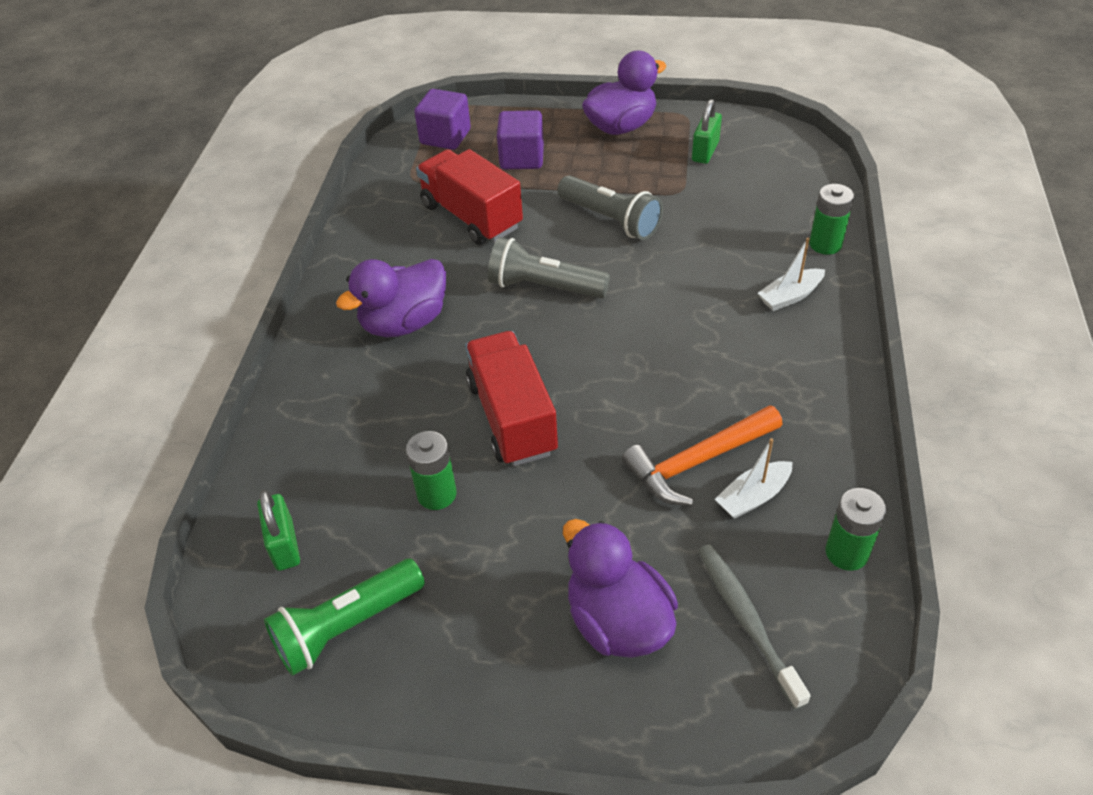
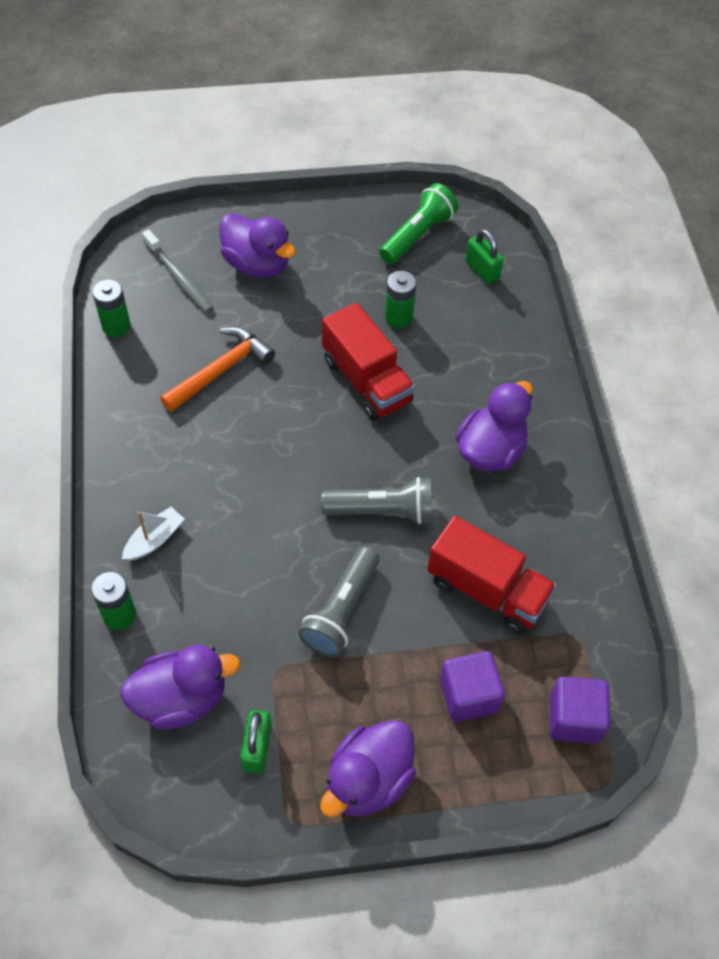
camera: 160 degrees right, 10 degrees up
(611, 219) = (341, 611): grey flashlight -> grey flashlight turned 90 degrees counterclockwise
(753, 496) = (179, 352): white boat -> none
(767, 185) = (181, 699): none -> purple duck

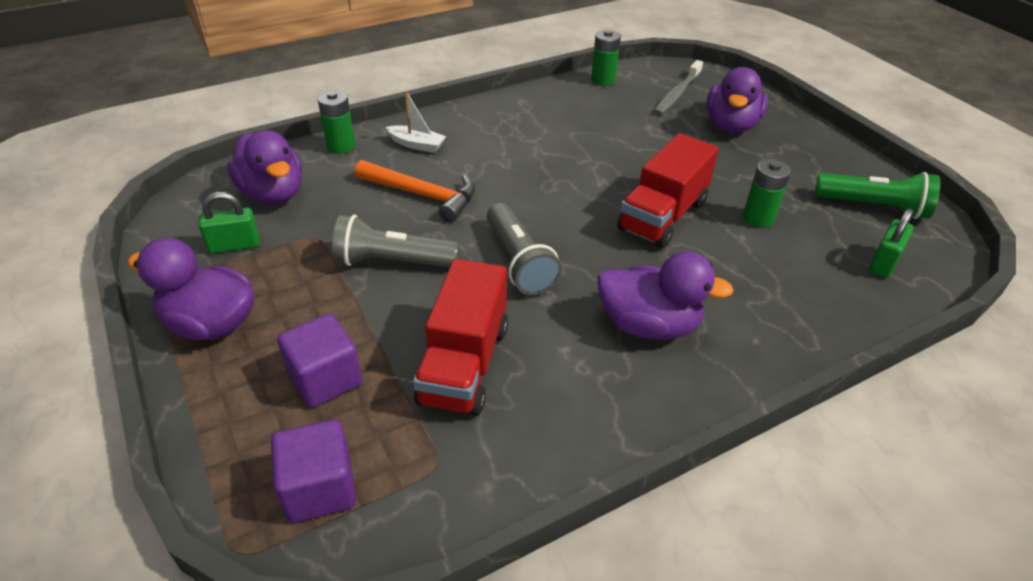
camera: 70 degrees right, 15 degrees down
(221, 370) = (603, 135): orange hammer -> orange hammer (422, 195)

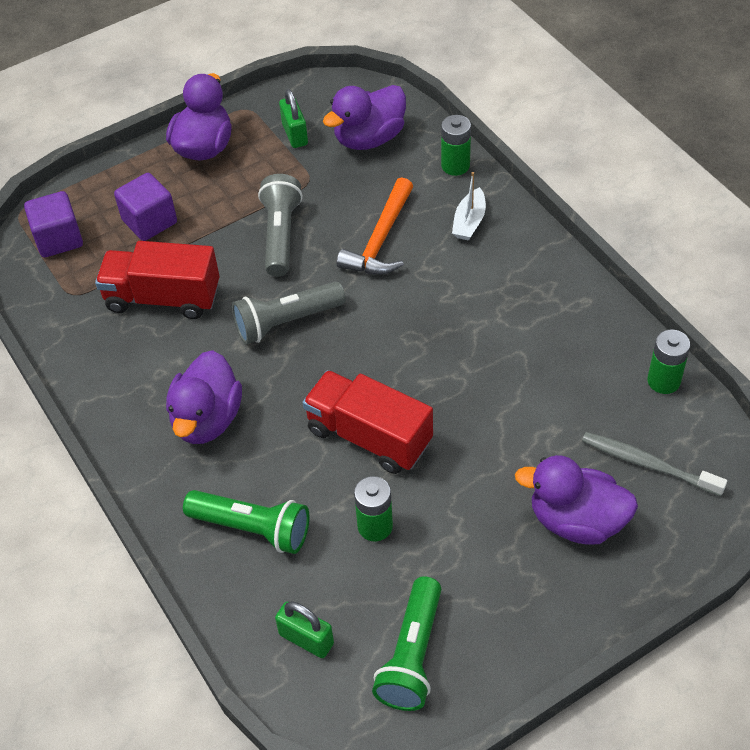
camera: 90 degrees right, 10 degrees up
(778, 293) = (253, 528): none -> green flashlight

